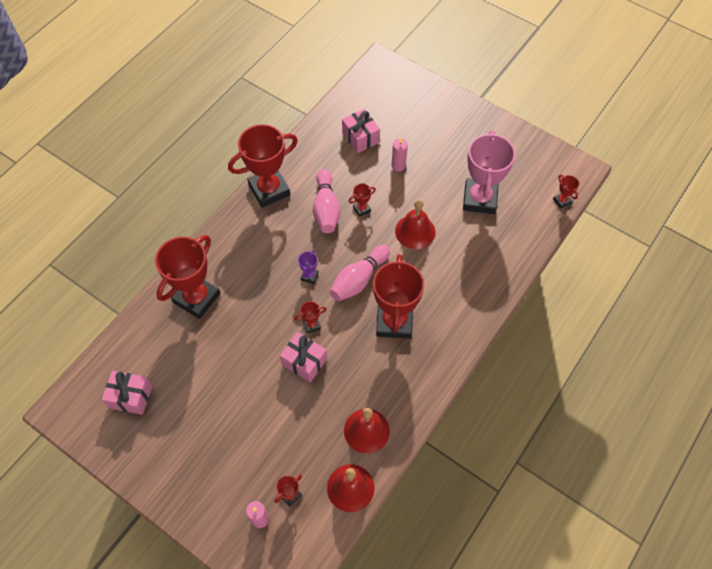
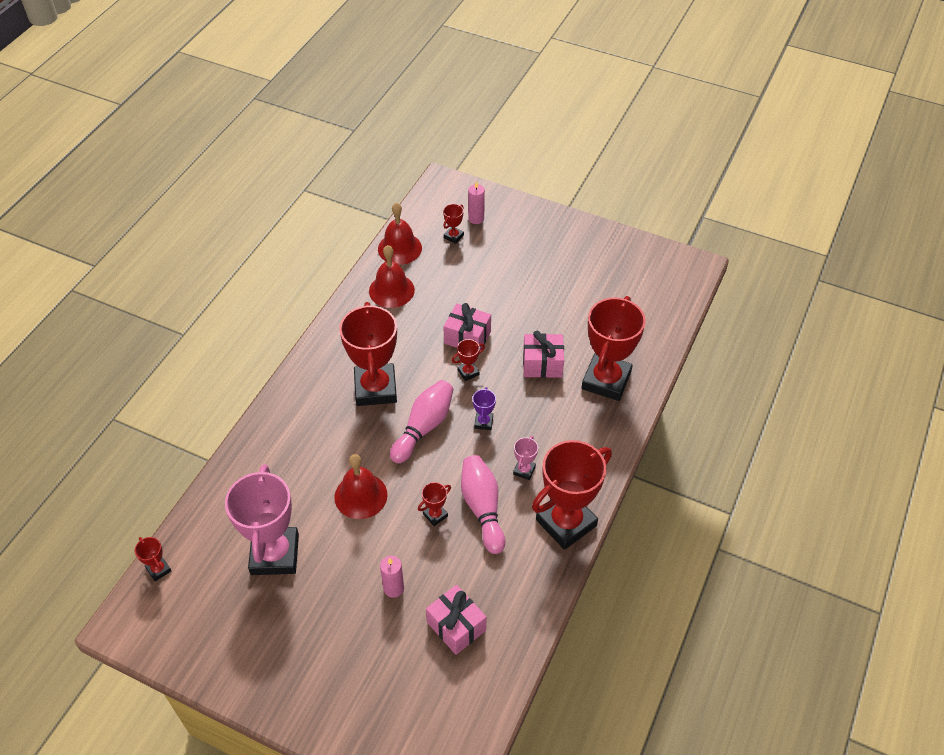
camera: 170 degrees right, 10 degrees down
(130, 397) = (633, 285): pink gift -> pink gift (542, 364)
(288, 232) = (524, 470): none -> pink trophy

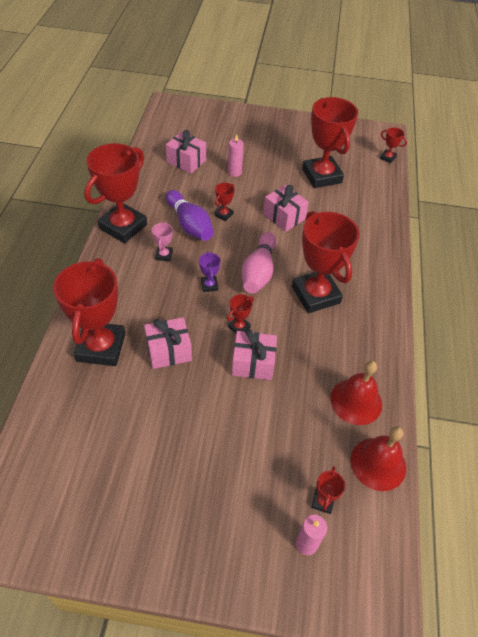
camera: 160 degrees right, 0 degrees up
(275, 554) = (322, 176): pink trophy -> red trophy
(361, 495) = (284, 217): red bell -> pink gift
(483, 508) = (189, 224): pink bowling pin -> purple bowling pin

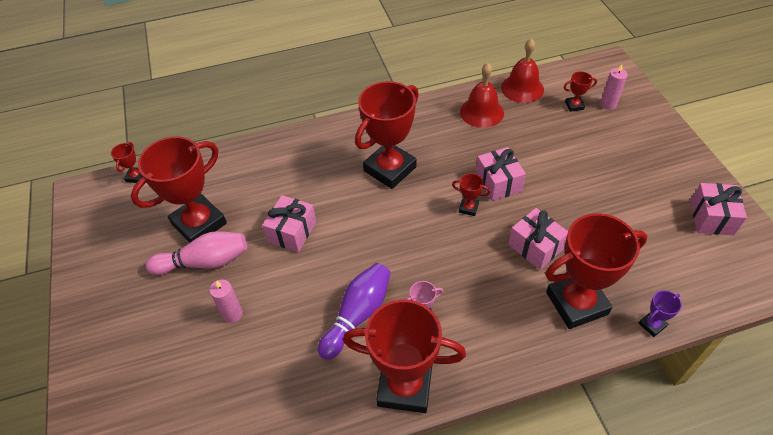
camera: 110 degrees left, 0 degrees up
(186, 161) = (234, 383): pink gift -> pink gift (711, 218)
(209, 285) = (436, 253): purple trophy -> purple trophy (652, 325)
(223, 214) = (320, 289): red trophy -> none
(259, 271) = (389, 221): pink bowling pin -> pink bowling pin (204, 262)

